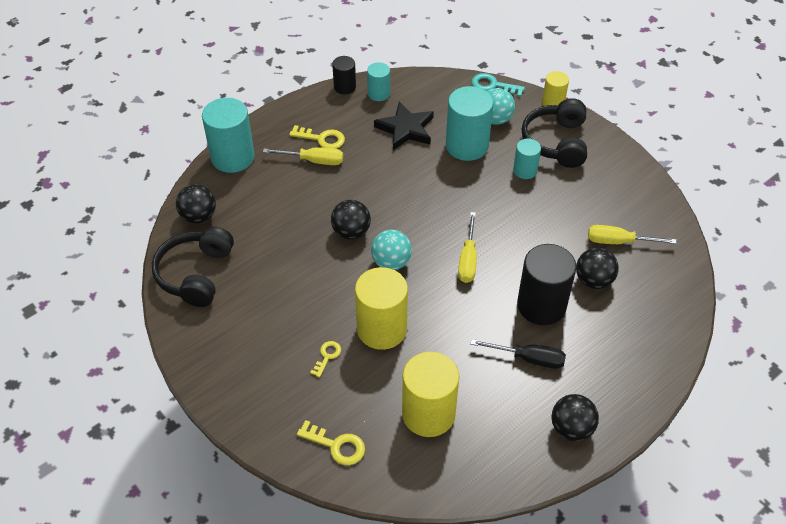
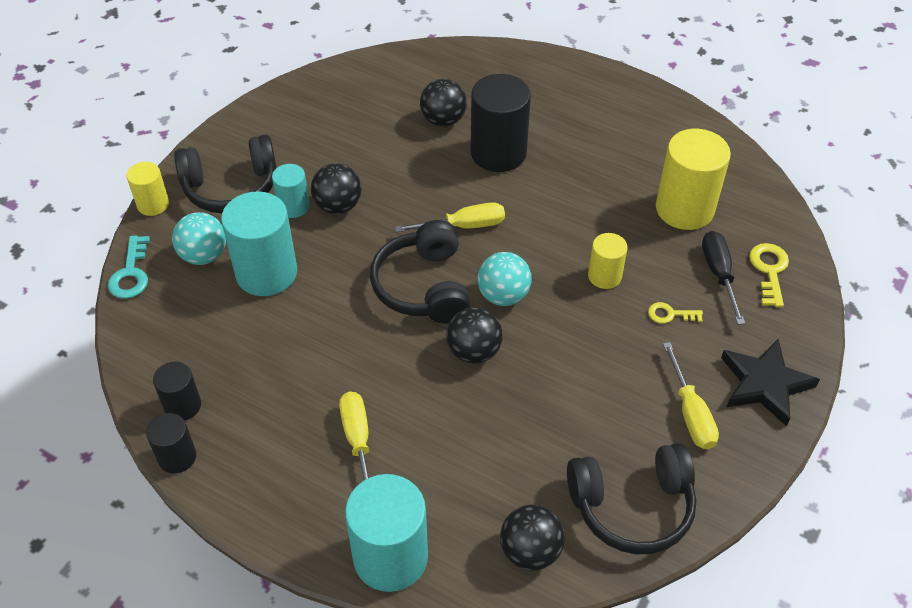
camera: 110 degrees left, 0 degrees up
(322, 139) = (308, 447): yellow key -> none
(378, 94) = (182, 405): turquoise cylinder -> black cylinder
(382, 329) = (604, 276): yellow cylinder -> yellow cylinder, size x0.55
(405, 129) = (253, 349): black star -> black star (765, 384)
(419, 221) = (423, 286): none -> black headphones
(528, 358) = (572, 149): black screwdriver -> black screwdriver (719, 274)
(571, 428) = (633, 106): black ball -> black ball (338, 206)
(619, 242) = (378, 110): yellow screwdriver -> yellow screwdriver (690, 413)

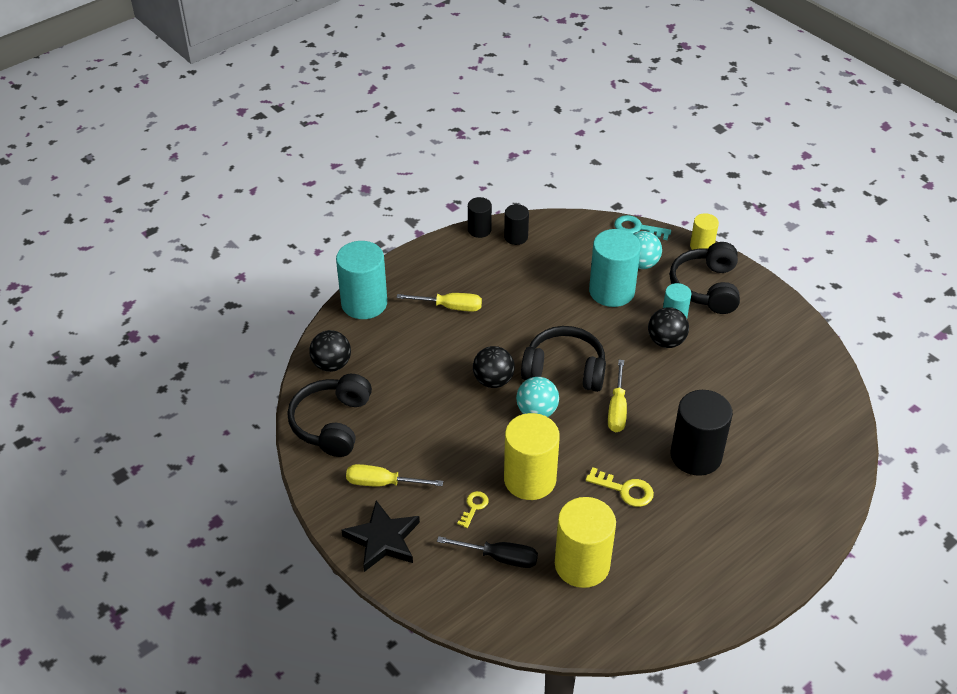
camera: 110 degrees right, 5 degrees down
(443, 120) = (750, 430): black ball -> none
(604, 276) = (530, 479): yellow cylinder -> yellow cylinder, size x1.83
(769, 270) = (488, 596): yellow key -> yellow key (625, 490)

